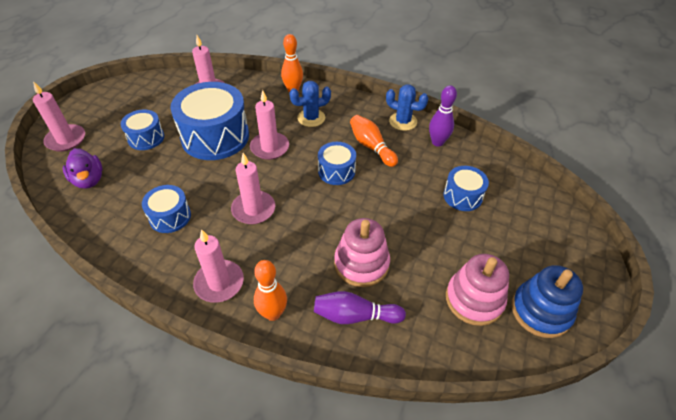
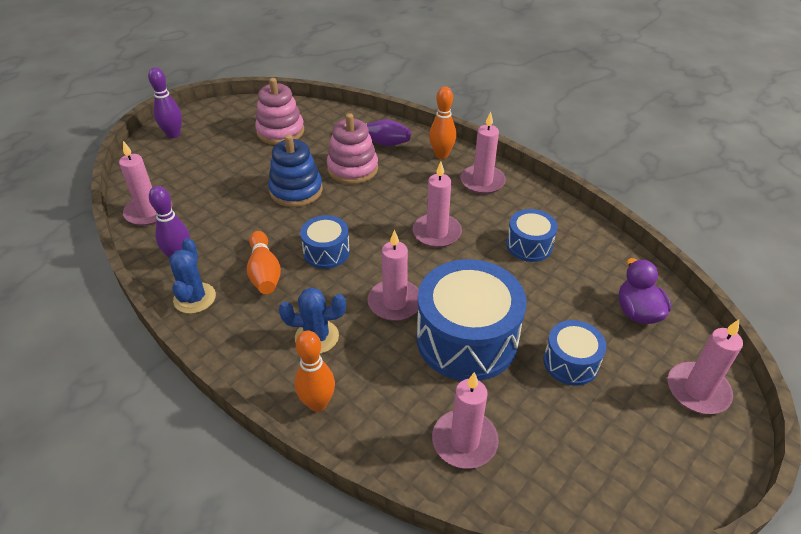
camera: 160 degrees left, 5 degrees down
(403, 121) = (194, 298): blue cactus -> blue cactus turned 45 degrees clockwise
(462, 196) = (213, 197): blue drum -> none
(498, 170) = (149, 212): none -> pink candle
(540, 311) = (239, 117): blue stacking toy -> blue stacking toy (296, 190)
(578, 260) = (173, 134): none -> purple bowling pin

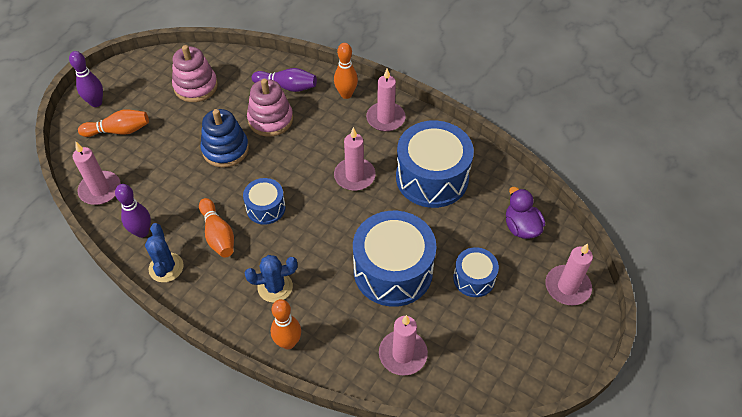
camera: 10 degrees left, 10 degrees up
(188, 161) = (119, 131): none -> orange bowling pin
(395, 302) = (331, 247): pink candle -> none
(529, 245) = (432, 178): blue drum -> blue drum, size x1.91

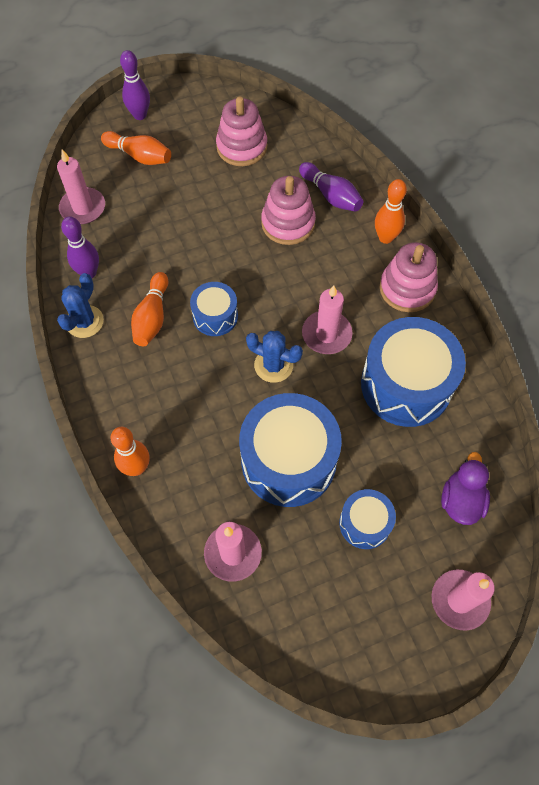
camera: 35 degrees right, 10 degrees up
(225, 149) = (222, 231): blue stacking toy -> none
(275, 287) = (165, 404): blue cactus -> blue cactus (273, 365)
(385, 118) = (407, 288): pink candle -> pink stacking toy

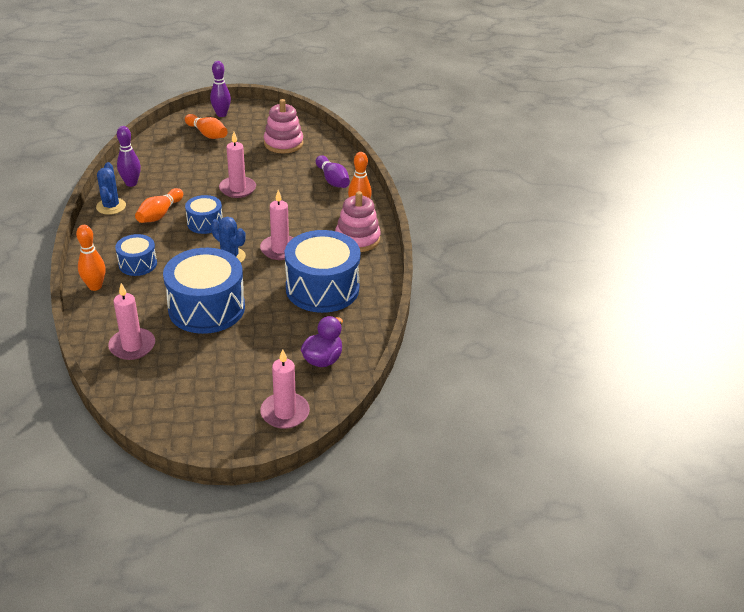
camera: 15 degrees right, 25 degrees down
(83, 208) = (149, 151): pink candle -> pink candle (237, 189)
(84, 321) = (111, 206): blue cactus -> blue cactus turned 45 degrees counterclockwise
(288, 223) = (291, 187): pink stacking toy -> none
(365, 523) = (240, 354): blue drum -> blue drum (138, 264)

